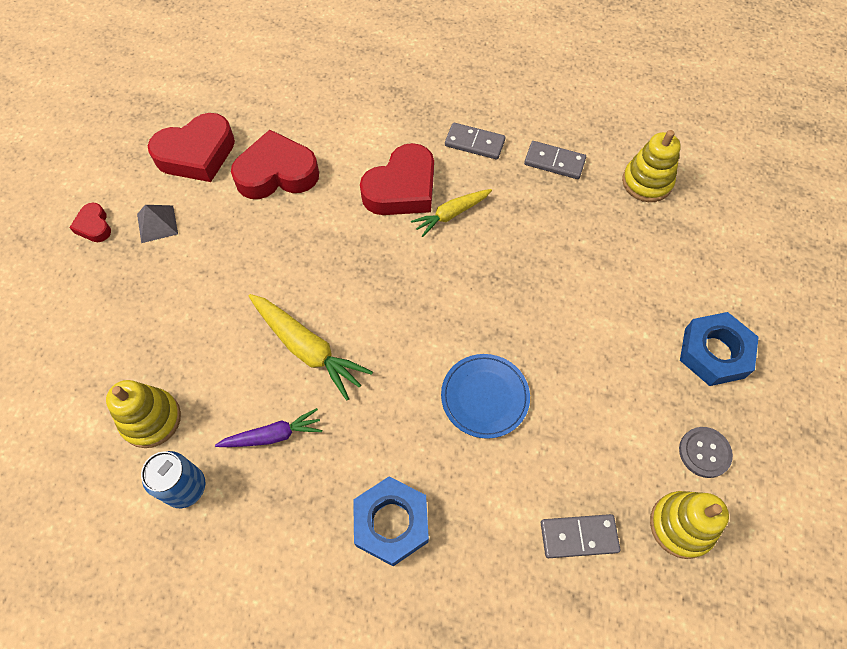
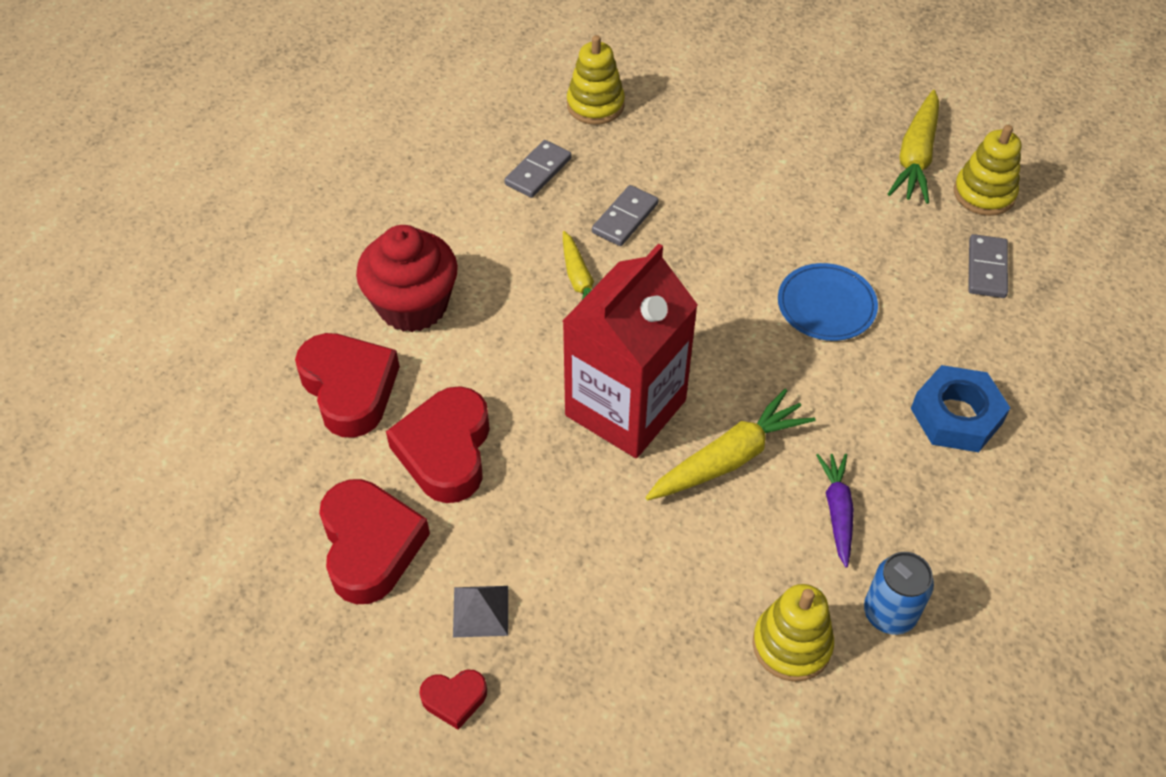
camera: 75 degrees left, 10 degrees down
(338, 270) = (625, 408): none -> red carton
(395, 122) = (413, 305): none -> red cupcake
(402, 188) = (523, 320): red heart -> red heart (349, 389)
(474, 143) = (480, 235): grey domino -> grey domino (625, 218)
(704, 452) = (916, 157): grey button -> yellow carrot
(714, 353) = (814, 118): blue nut -> none

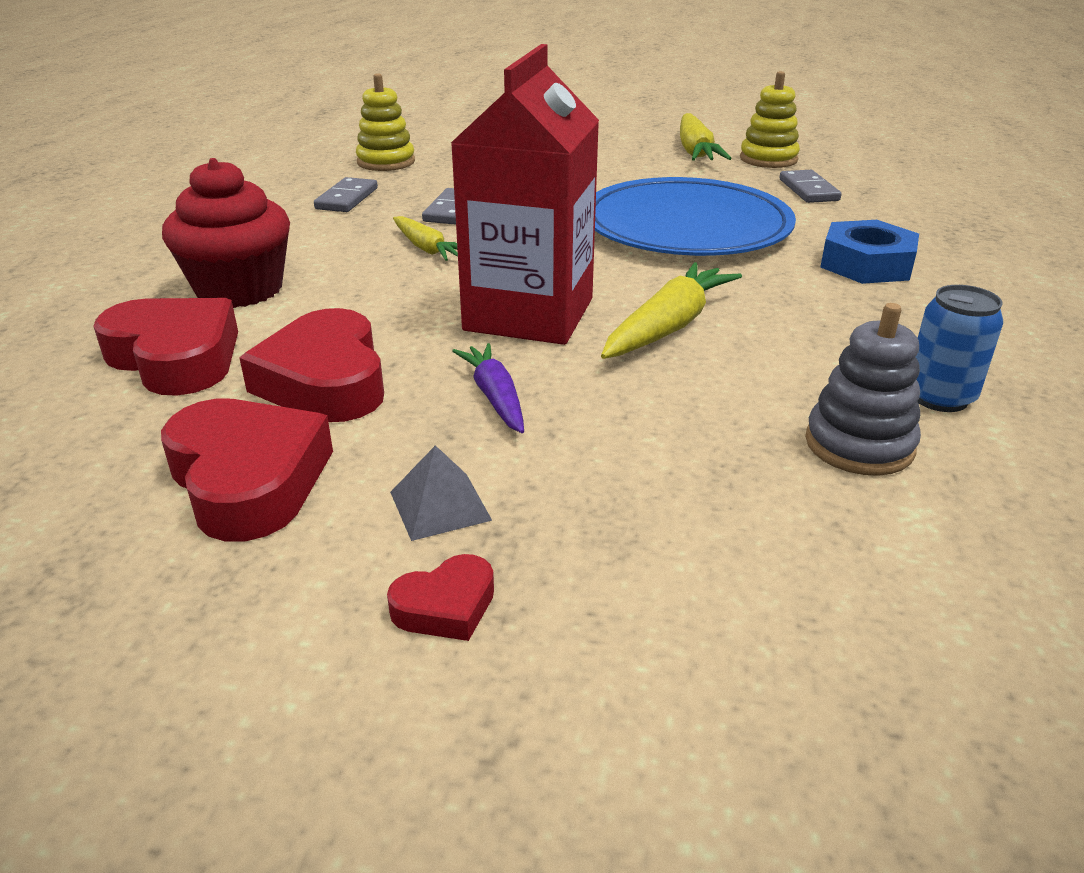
camera: 20 degrees left, 20 degrees down
(791, 645) = (859, 445): yellow stacking toy -> grey stacking toy
(826, 305) = (686, 226): blue plate -> blue plate, size x2.01
(837, 511) = (813, 339): purple carrot -> purple carrot (495, 397)

